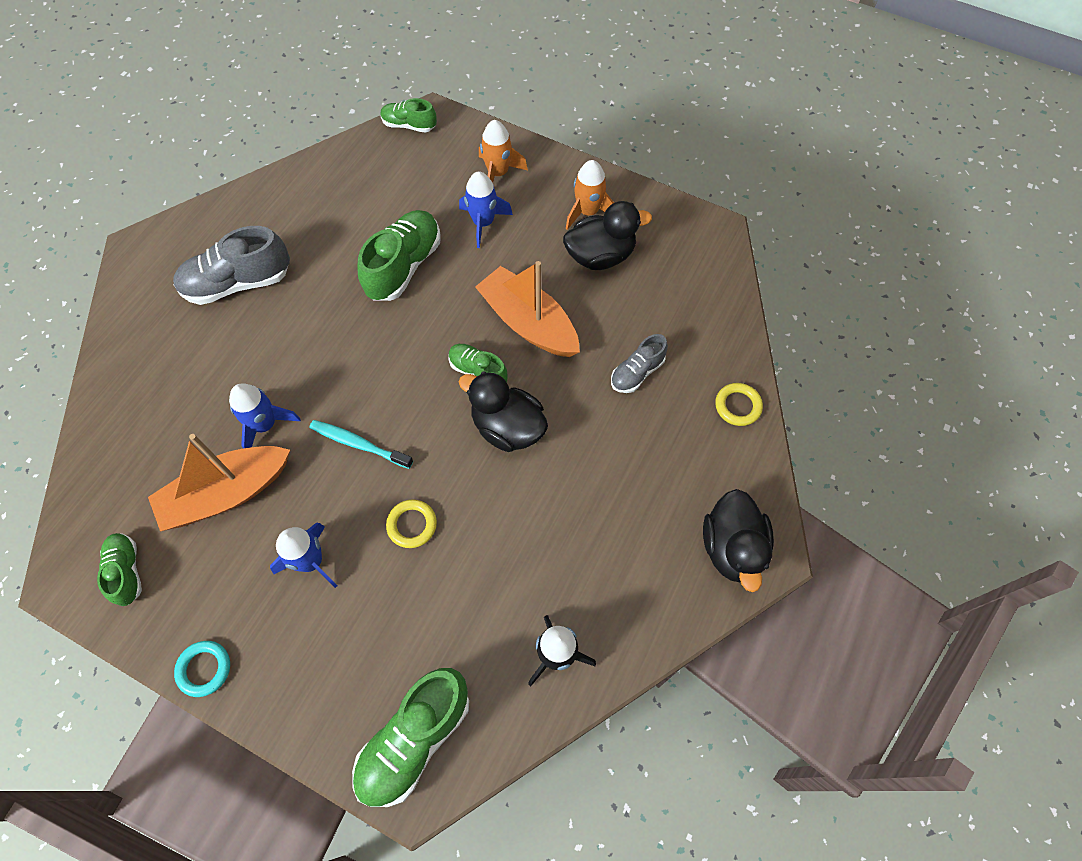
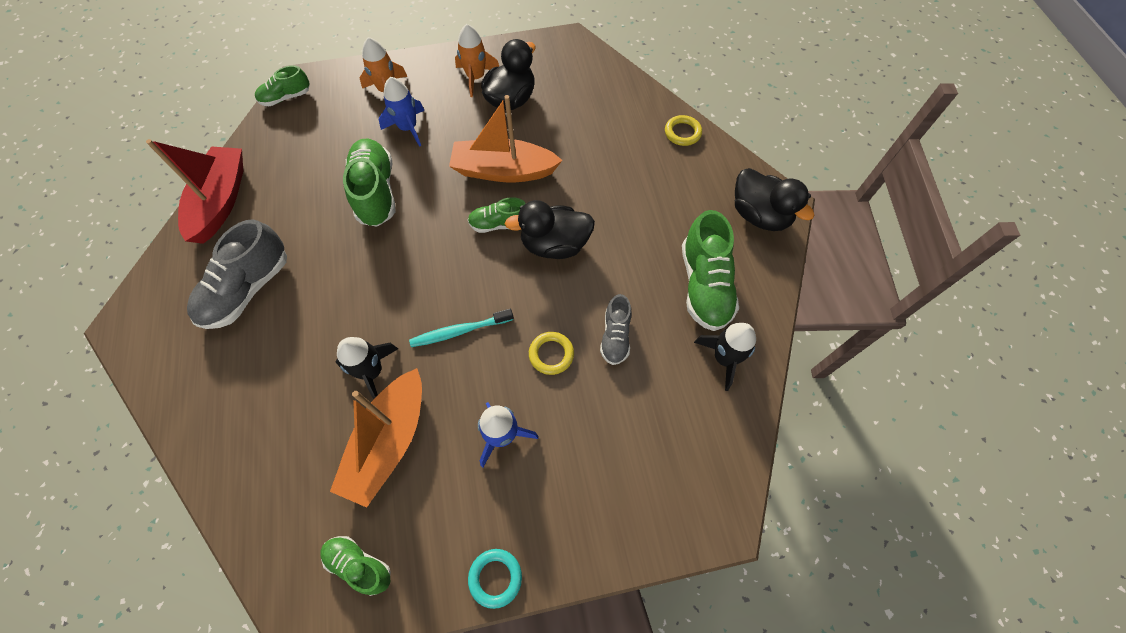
camera: 40 degrees left, 0 degrees up
(265, 425) = (372, 372): blue rocket -> black rocket
(282, 190) = (221, 201): none -> red boat
(414, 740) = (691, 488): green shoe -> green shoe (704, 285)
(637, 373) = (604, 154): grey shoe -> grey shoe (615, 336)

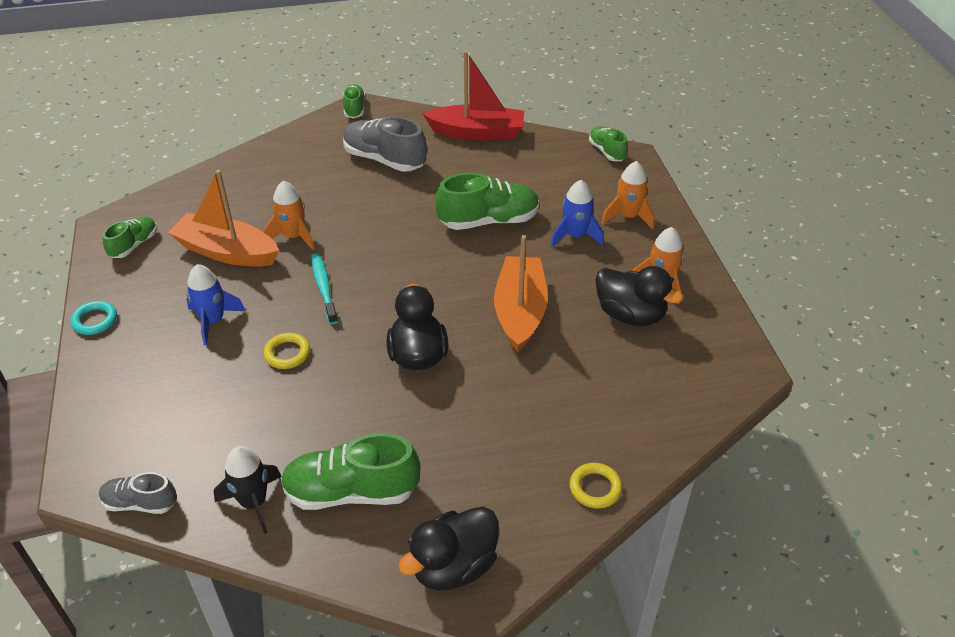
camera: 90 degrees right, 20 degrees down
(372, 372) = (293, 236): black rocket -> orange rocket
(499, 224) = (447, 310): green shoe -> green shoe (354, 109)
(615, 336) = (298, 405): grey shoe -> grey shoe (140, 503)

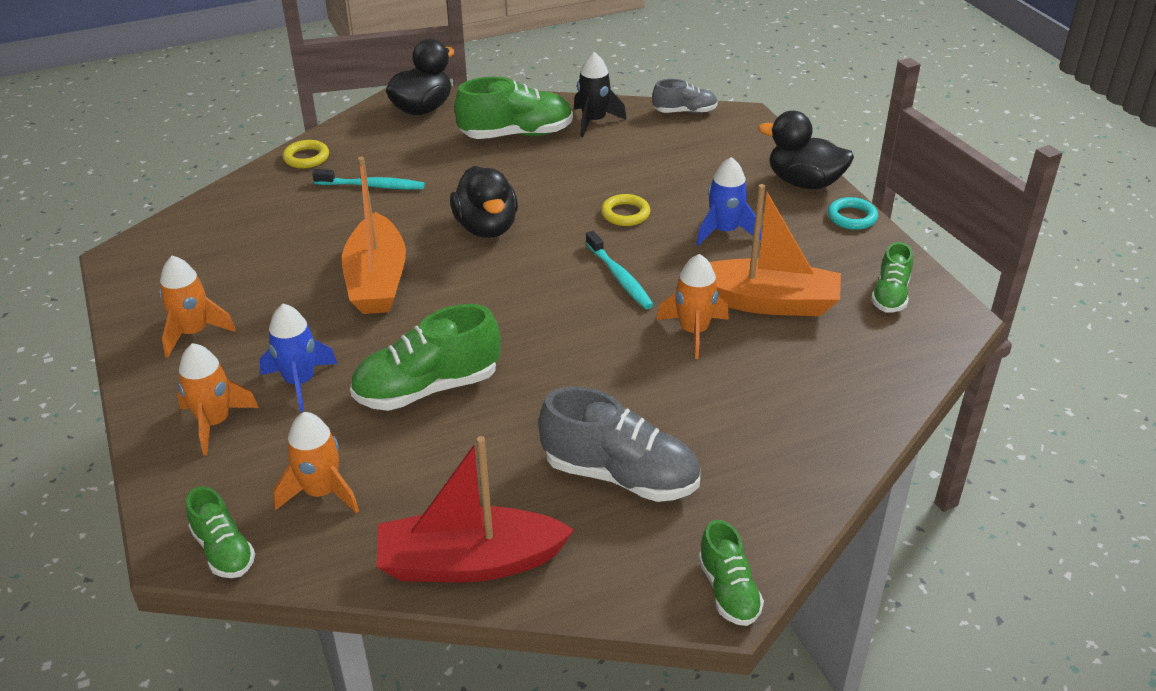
camera: 170 degrees right, 5 degrees down
(521, 429) = (372, 186): none -> turquoise toothbrush
(556, 171) = (321, 492): none -> orange rocket
(630, 315) = (243, 293): black duck -> black duck (804, 183)

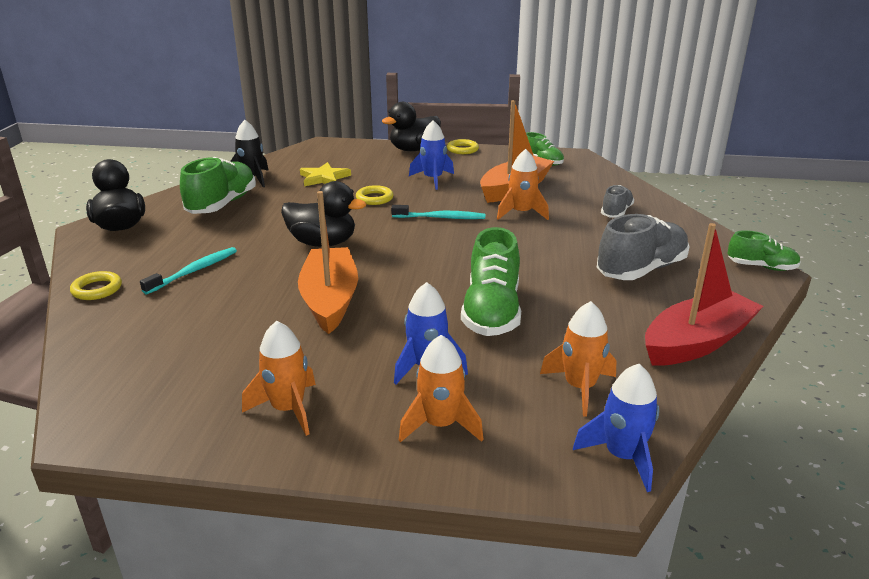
camera: 60 degrees left, 10 degrees down
(223, 550) = (622, 456): green shoe -> blue rocket
(377, 280) = (330, 300): orange boat -> orange boat turned 120 degrees counterclockwise
(470, 562) = (696, 342): red boat -> red boat turned 150 degrees counterclockwise
(645, 160) = (324, 178): none -> yellow star
(685, 112) = (290, 154): grey shoe -> grey shoe (616, 212)
(852, 217) = (462, 149): turquoise ring -> yellow ring

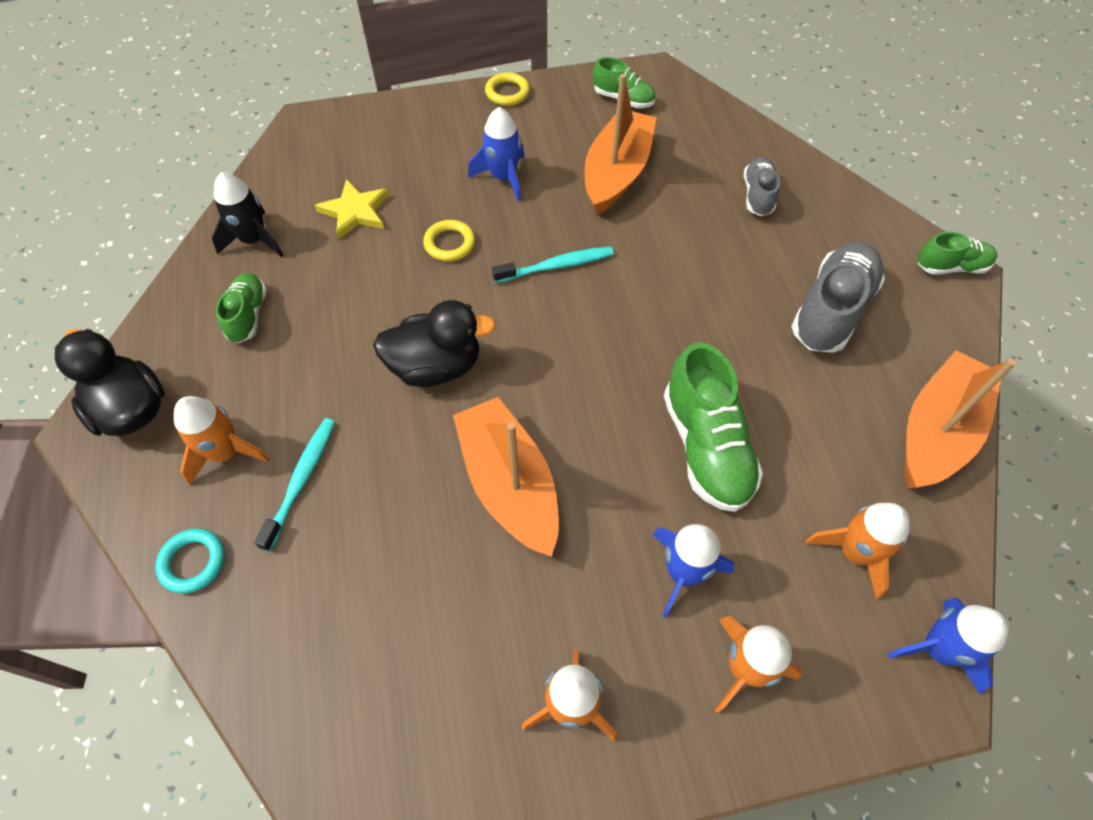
camera: 20 degrees left, 30 degrees up
(97, 289) = (193, 562): yellow ring -> turquoise ring
(222, 204) = (248, 315): green shoe -> green shoe, size x0.57
(414, 149) = (442, 108): black duck -> none
(521, 213) = (649, 228): orange rocket -> orange rocket (226, 453)
(696, 342) = (936, 431): red boat -> orange boat

